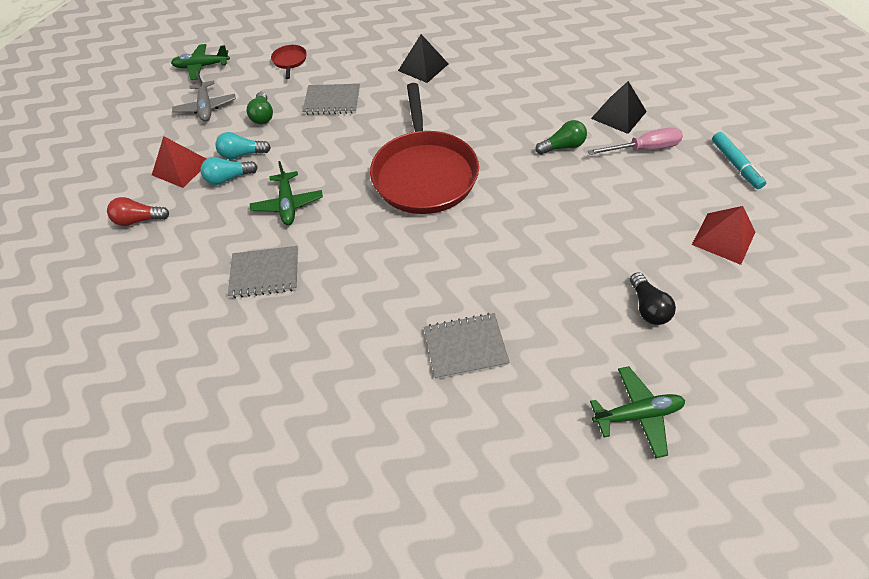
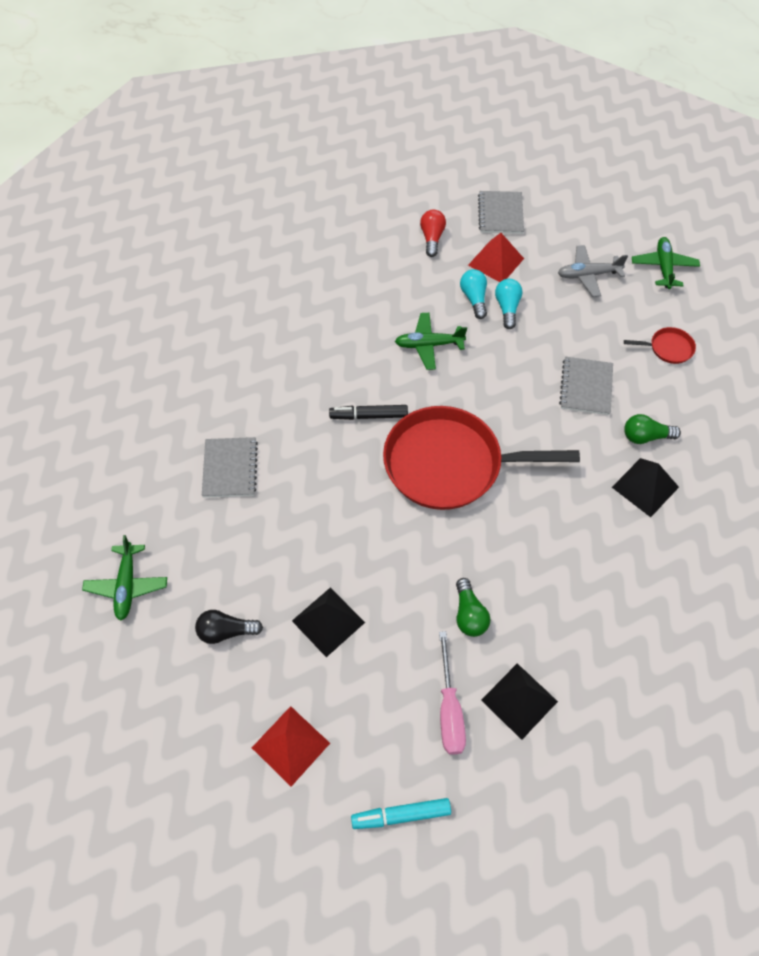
camera: 95 degrees right, 5 degrees up
(263, 116) = (567, 324): green light bulb -> green light bulb (645, 436)
(265, 273) = (348, 328): grey notebook -> grey notebook (500, 214)
(379, 237) = (369, 416): none -> black marker
(605, 232) = (328, 621): none -> black pyramid

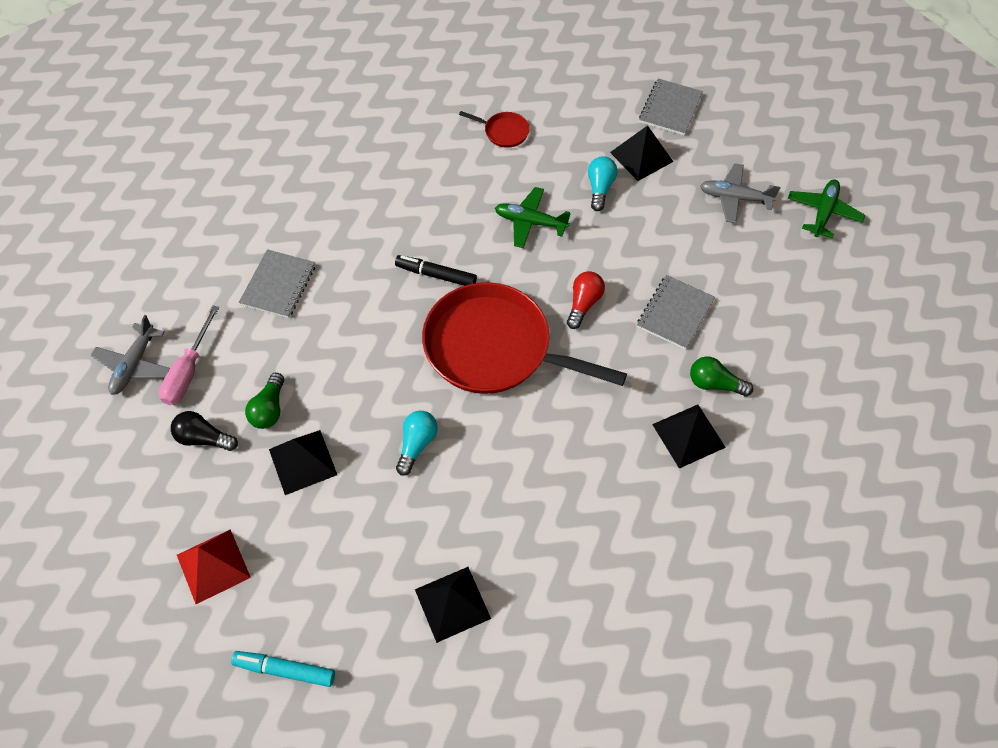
camera: 20 degrees right, 0 degrees up
(127, 585) = (134, 365): green plane -> grey plane
(432, 238) = (585, 115): red light bulb -> red light bulb (583, 304)
(449, 709) = (379, 587): pink screwdriver -> pink screwdriver (188, 371)
(469, 614) = (443, 502): green light bulb -> green light bulb (269, 409)
(496, 261) = (641, 156): red pyramid -> black pyramid
(507, 308) = (630, 208): turquoise light bulb -> turquoise light bulb (417, 444)
(668, 348) = (786, 299): red pan -> red pan (504, 132)

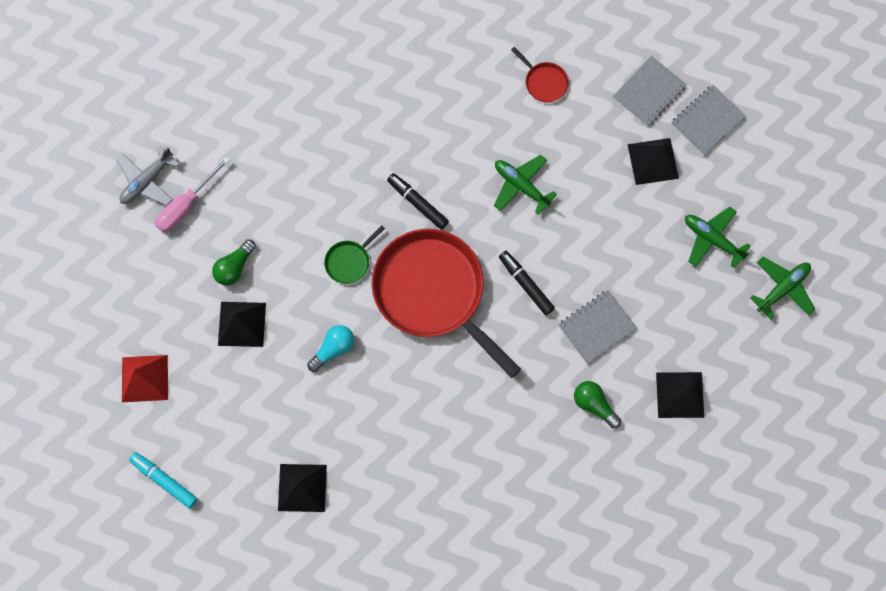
camera: 25 degrees right, 15 degrees up
(203, 438) = (176, 270): black light bulb -> none
(278, 285) = (286, 156): grey notebook -> grey notebook (649, 92)
(392, 354) = (349, 261): none -> green pan
(583, 304) = (526, 284): red light bulb -> black marker
(600, 188) = (598, 178): turquoise light bulb -> none
(688, 436) = (548, 439): black pyramid -> black pyramid (680, 395)
(734, 198) = (712, 239): grey plane -> green plane

